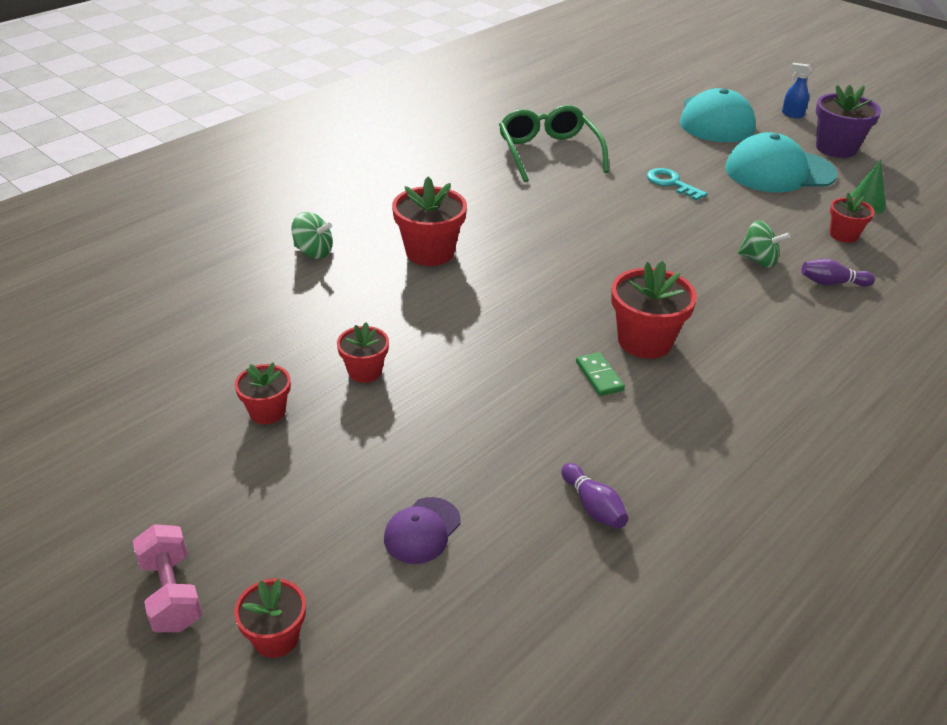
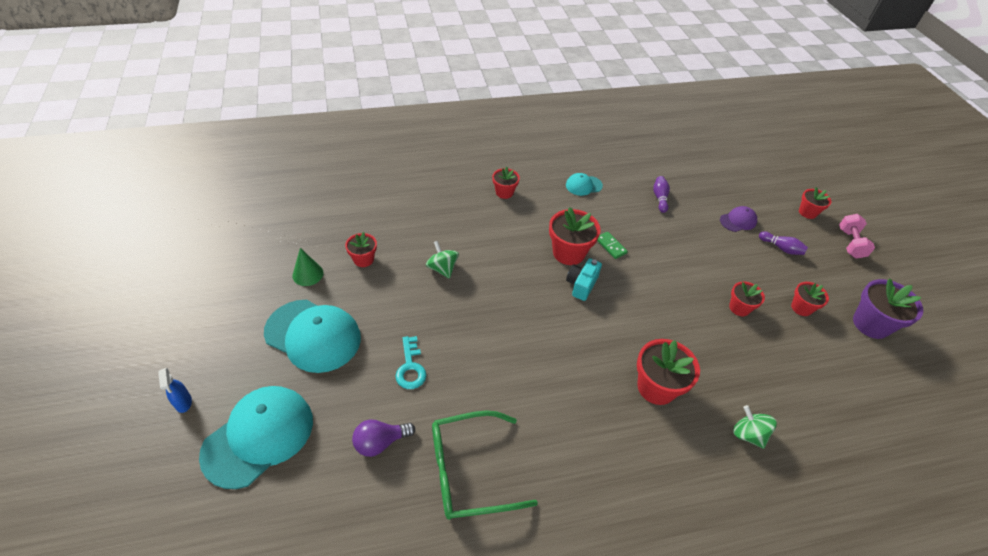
camera: 150 degrees left, 10 degrees up
(549, 153) = (469, 471): green glasses -> green glasses turned 60 degrees clockwise
(591, 310) = (581, 285): none -> turquoise camera
(599, 376) = (610, 246): green domino -> green domino turned 45 degrees counterclockwise
(631, 143) = (380, 442): none -> purple light bulb
(737, 462) = (583, 185): none -> turquoise cap
(827, 385) = (504, 192): none -> red flower pot
(832, 283) = (423, 234): purple bowling pin -> purple bowling pin (781, 248)
(836, 148) = (228, 337): purple flower pot -> purple flower pot (871, 324)

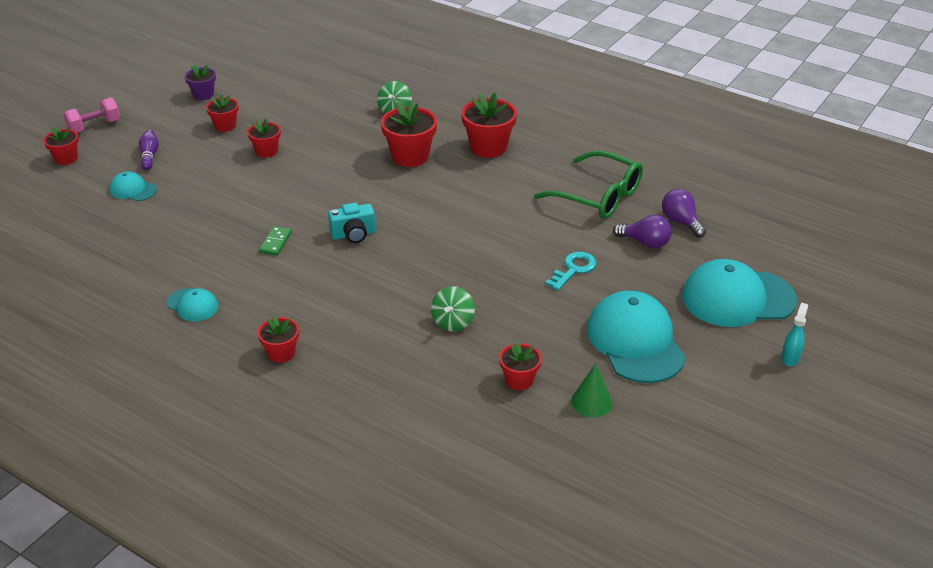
camera: 130 degrees left, 10 degrees down
(183, 403) = (790, 358): blue spray bottle -> turquoise spray bottle
(369, 499) = (681, 222): none -> purple light bulb
(569, 253) = (320, 261): red flower pot -> red flower pot (488, 147)
(660, 198) = (151, 247): purple bowling pin -> none
(738, 221) = (133, 190): purple cap -> turquoise cap
(871, 324) = (203, 95): purple flower pot -> purple flower pot, size x0.59

